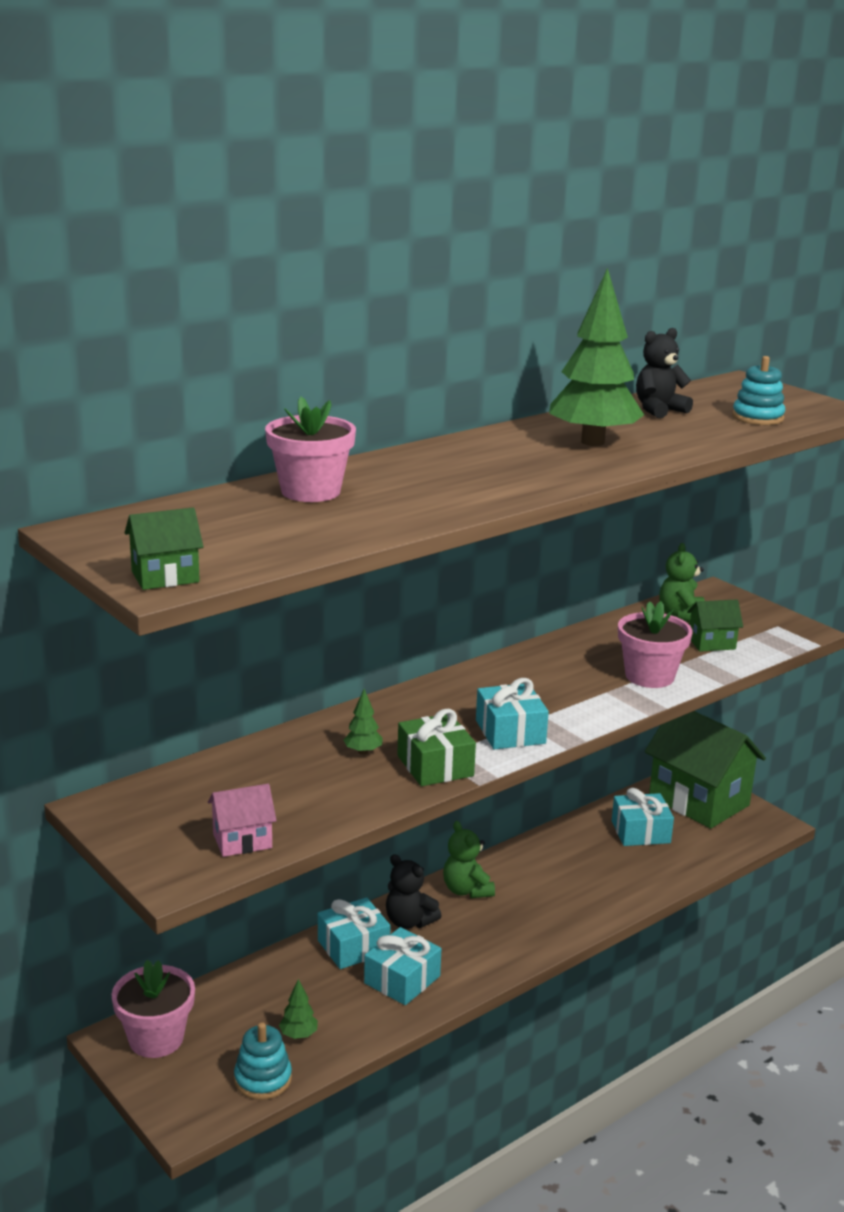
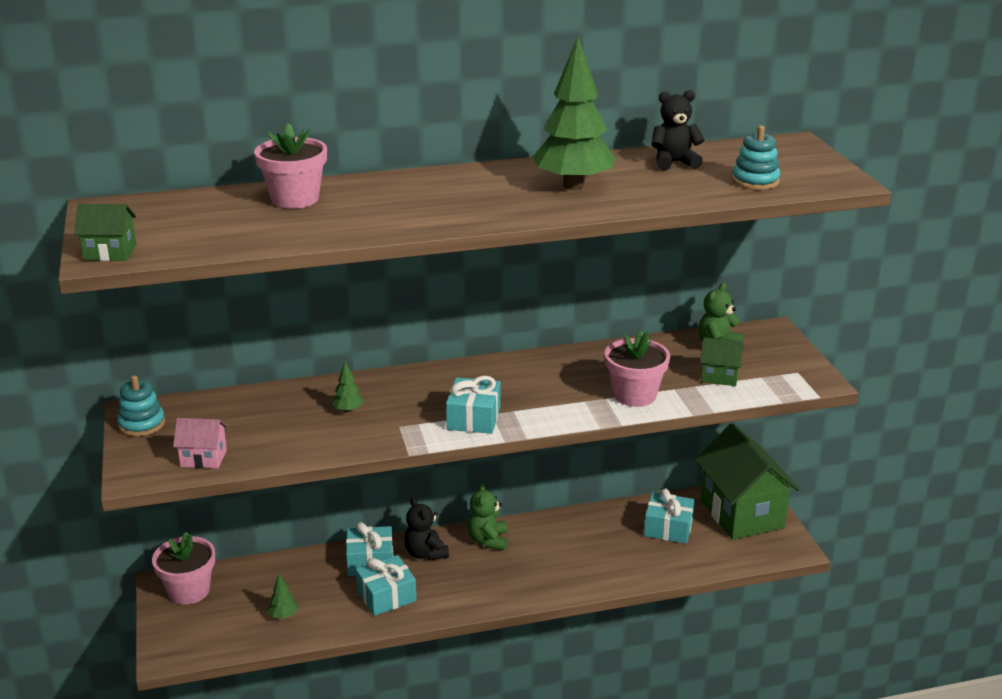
camera: 25 degrees right, 5 degrees up
(263, 1079) = (236, 640): turquoise stacking toy -> turquoise stacking toy (141, 424)
(435, 766) = (390, 433): green gift -> none

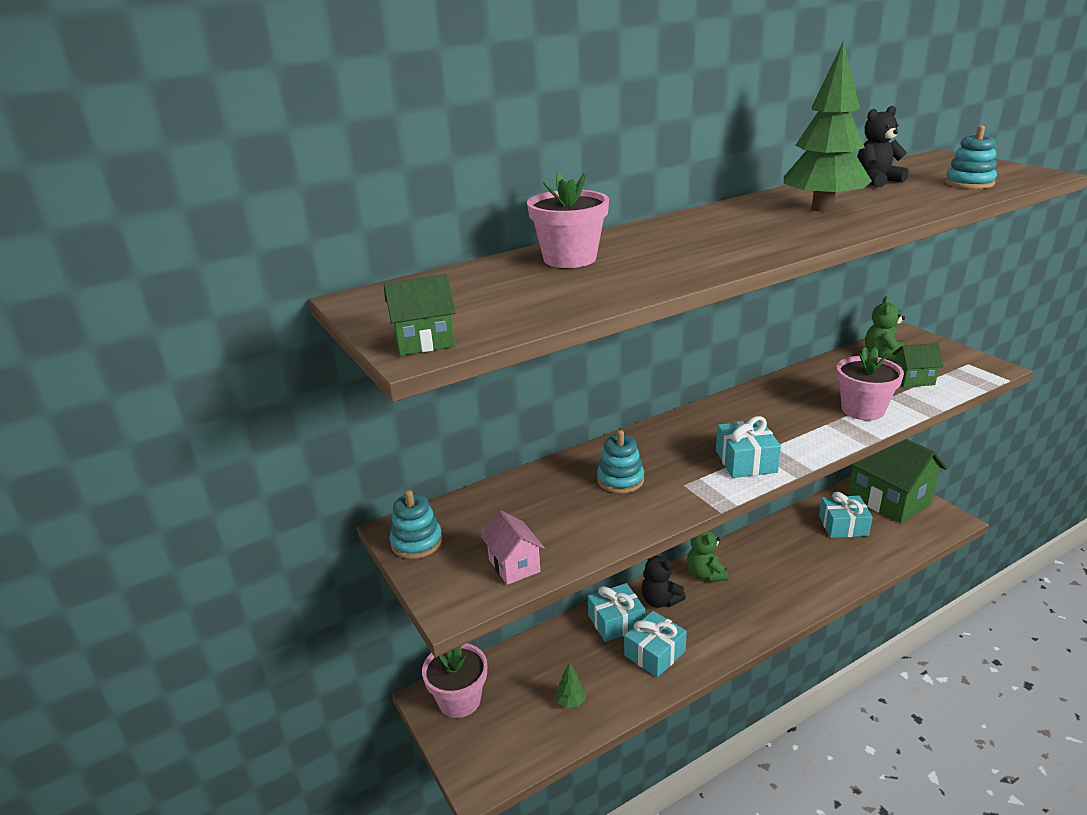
camera: 15 degrees left, 0 degrees up
(203, 458) = (514, 565): pink house -> pink house turned 75 degrees clockwise
(348, 410) = (620, 480): green tree -> turquoise stacking toy

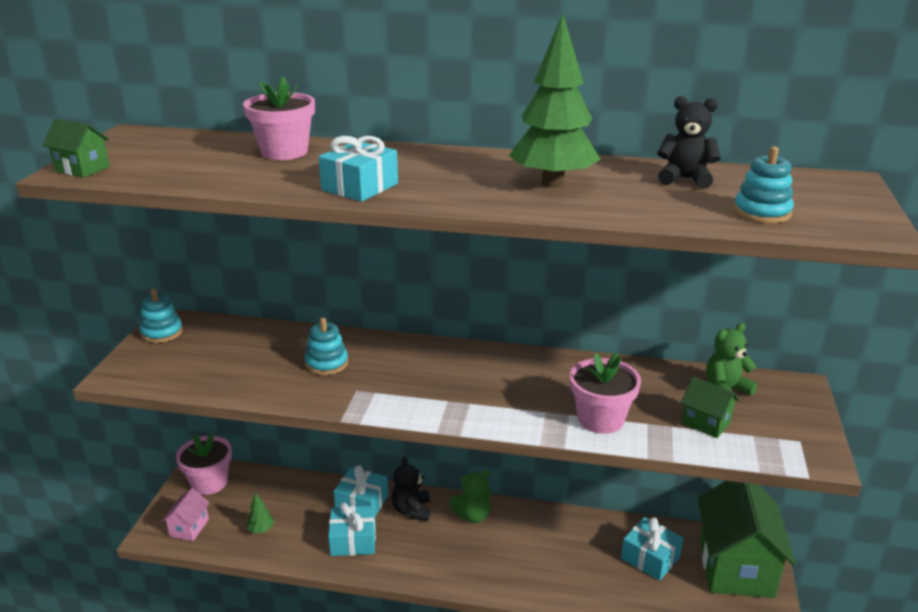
camera: 40 degrees right, 0 degrees up
(514, 565) = (177, 375): pink house -> pink house (189, 528)
(705, 574) = (473, 515): green teddy bear -> green teddy bear turned 135 degrees counterclockwise
(745, 461) = (427, 400): turquoise gift -> turquoise gift (360, 187)

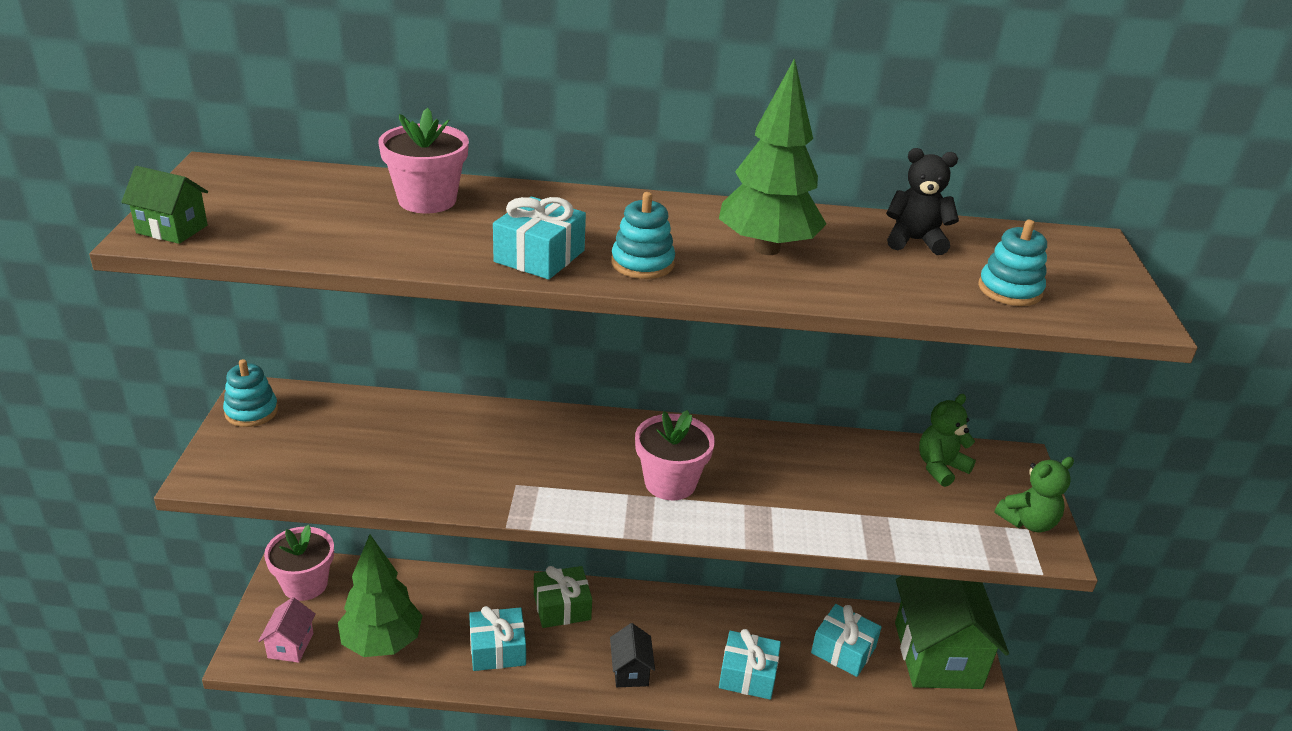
camera: 10 degrees left, 5 degrees up
(261, 530) = (382, 643): green tree -> green tree, size x2.46
(326, 363) = (472, 449): turquoise stacking toy -> turquoise stacking toy (642, 263)
(362, 503) = (500, 601): turquoise gift -> turquoise gift (748, 675)
(412, 510) = (562, 607): black teddy bear -> green gift
(461, 564) = (630, 671): none -> black house
(473, 515) = (635, 609): green teddy bear -> green teddy bear (1028, 522)
(600, 419) = (808, 511): pink flower pot -> pink flower pot (670, 483)
(706, 423) = (924, 511): green house -> none

